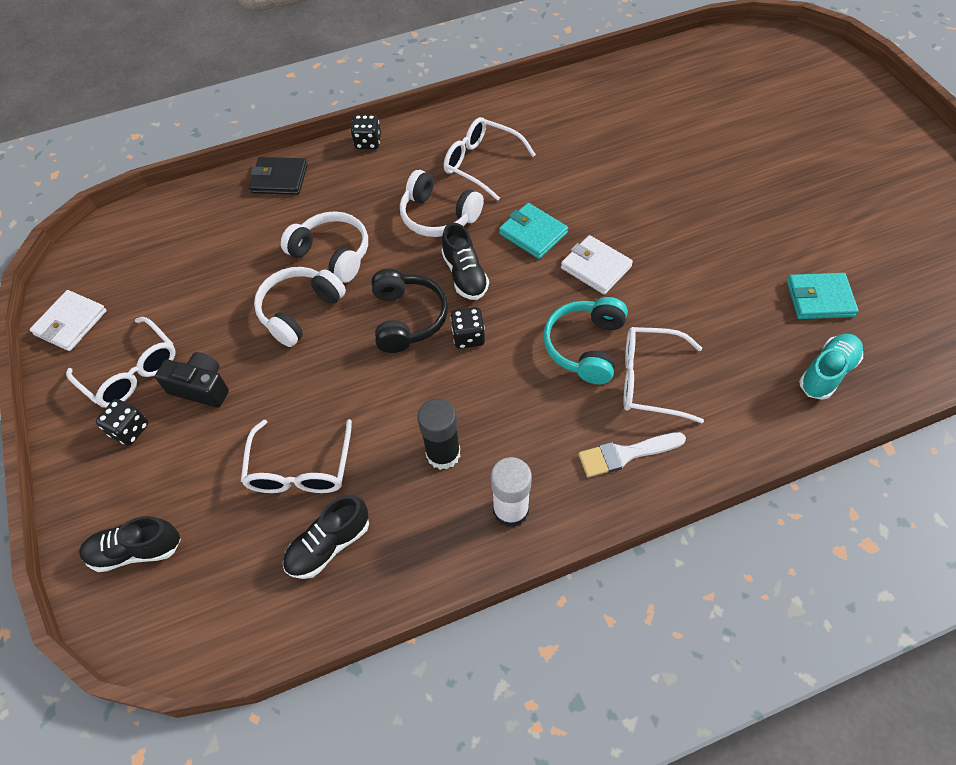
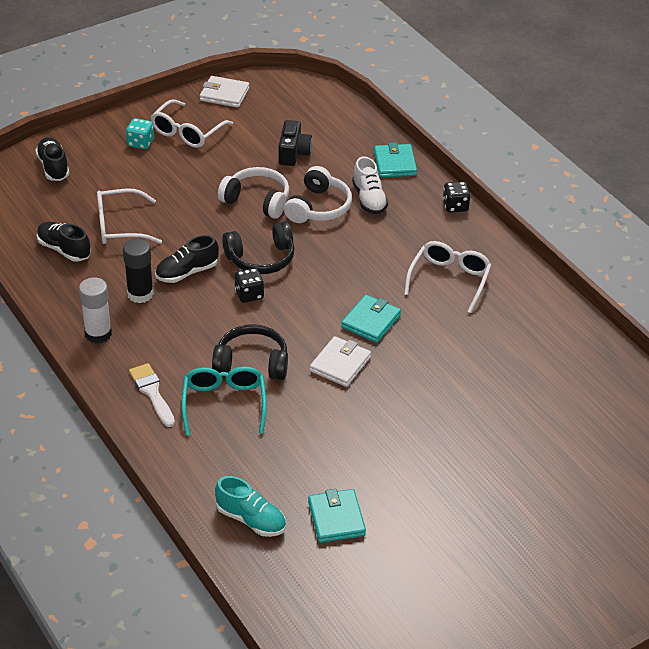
camera: 75 degrees right, 15 degrees down
(129, 430) = (140, 143): black dice -> turquoise dice
(201, 387) = (179, 167): black camera -> black camera (293, 153)
(279, 179) = (395, 163): black wallet -> turquoise wallet
(333, 208) = (369, 199): none -> white shoe
(438, 216) = (376, 261): white headphones -> none
(465, 275) = (313, 285): black shoe -> black shoe (187, 272)
(585, 346) = (252, 363): turquoise headphones -> black headphones
(649, 380) = (224, 403): white glasses -> turquoise glasses

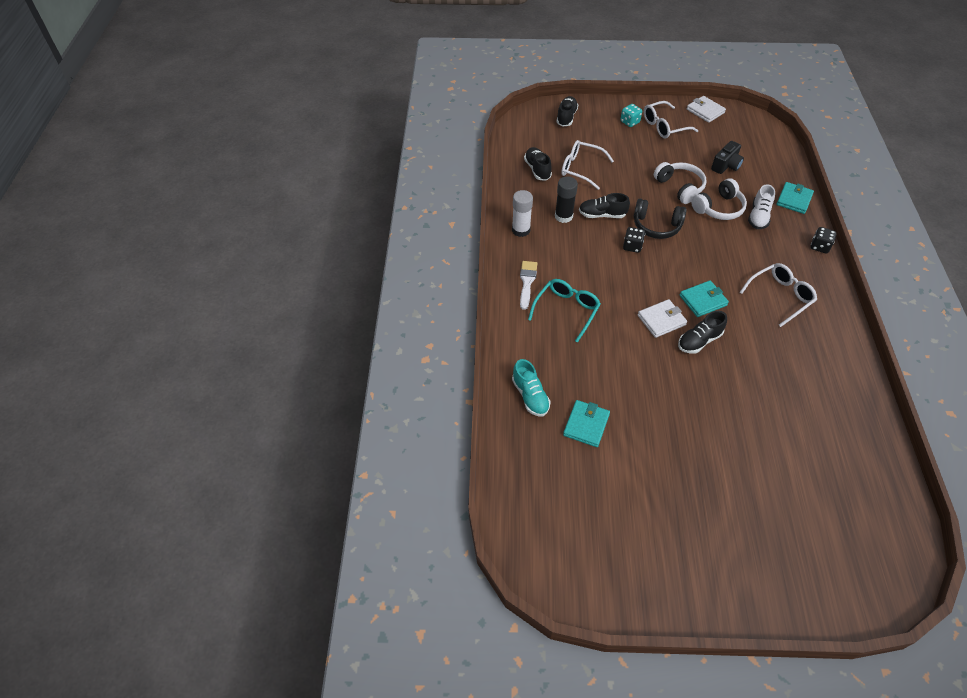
camera: 35 degrees right, 10 degrees up
(252, 363) = (602, 292): black headphones -> none
(396, 368) = (699, 341): none -> black shoe

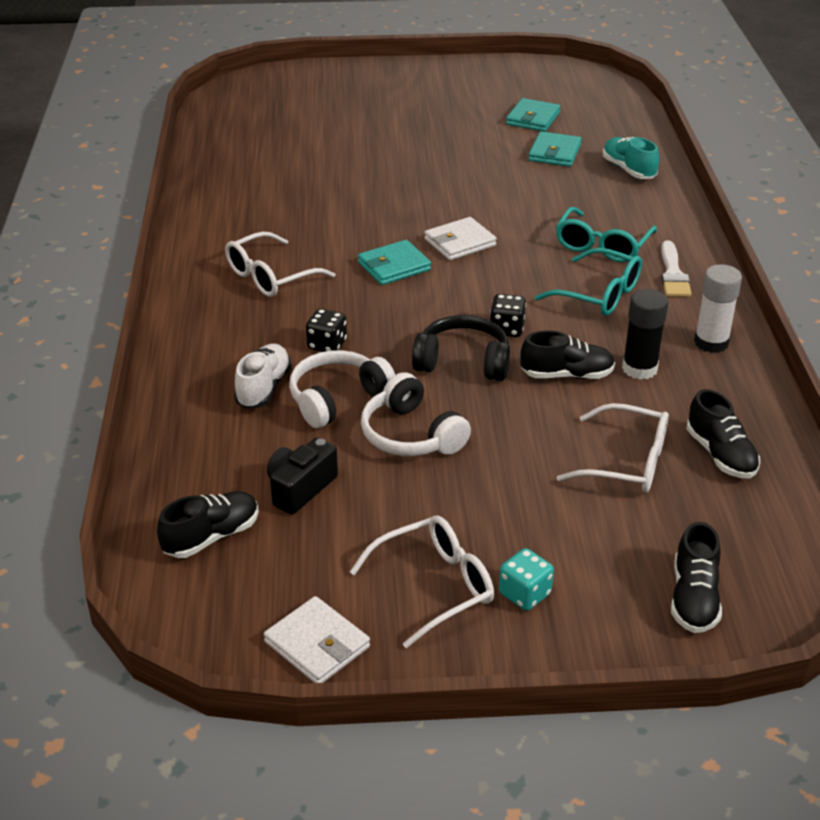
camera: 175 degrees right, 15 degrees down
(575, 268) = (599, 294): none -> turquoise glasses
(699, 341) = (407, 225): black shoe -> black shoe (211, 537)
(794, 200) = (178, 423): turquoise wallet -> turquoise wallet (533, 118)
(819, 246) = (170, 345): black dice -> black dice (327, 345)

